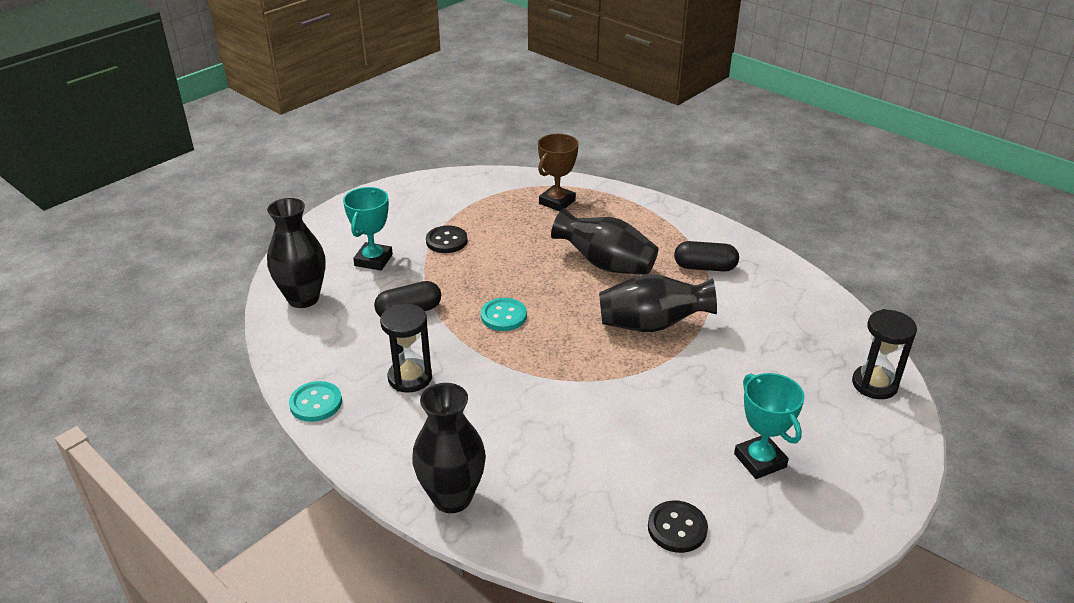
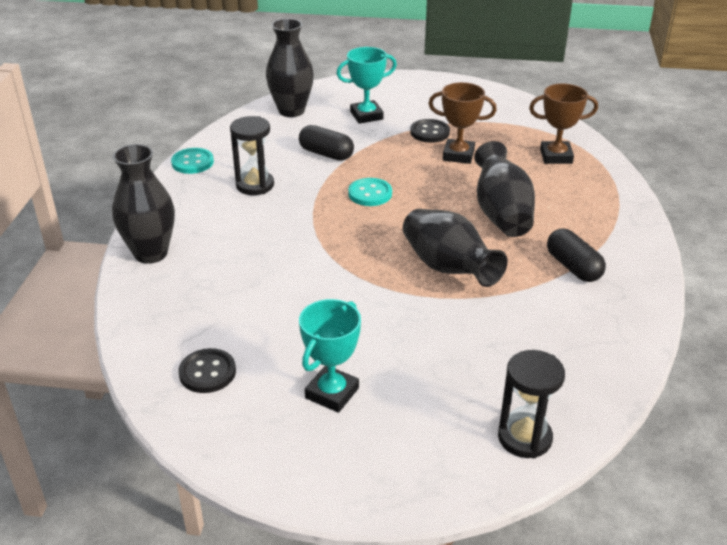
camera: 55 degrees right, 0 degrees up
(499, 244) = (458, 155): none -> brown trophy

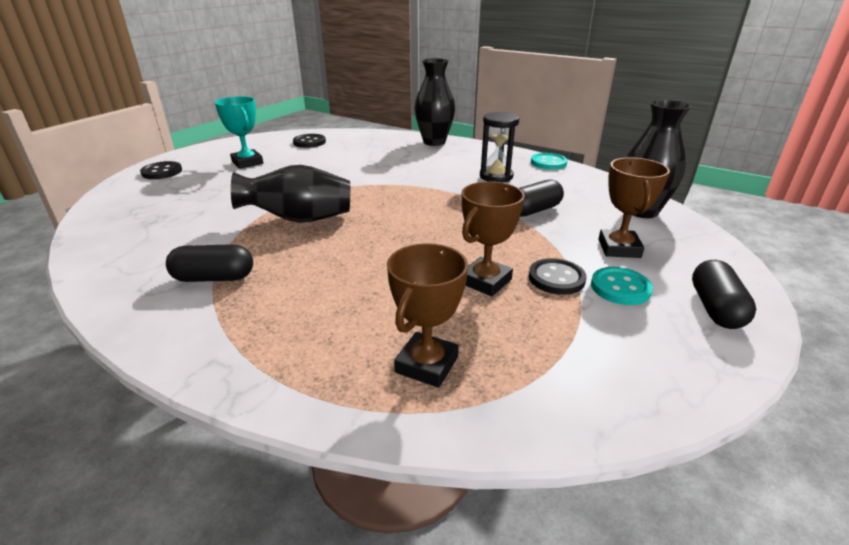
camera: 115 degrees right, 5 degrees down
(366, 115) = (619, 248): turquoise trophy -> brown trophy
(370, 194) = (444, 214): turquoise button -> turquoise button (620, 288)
(416, 87) = (715, 308): none -> black capsule
(425, 465) = (162, 172): none -> black button
(501, 213) = (343, 269): black vase -> none
(524, 438) = (121, 199): black hourglass -> none

